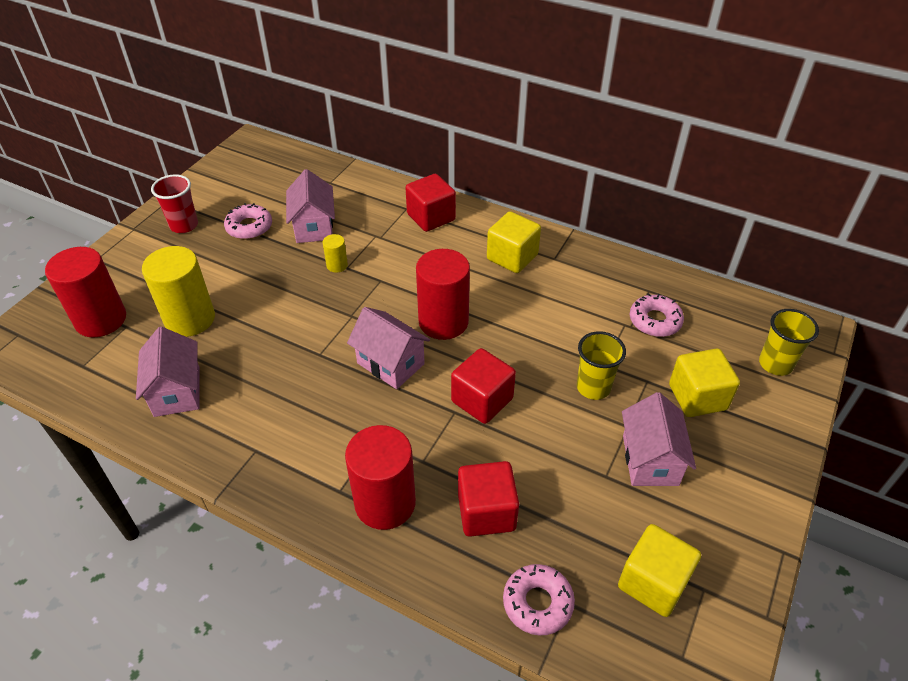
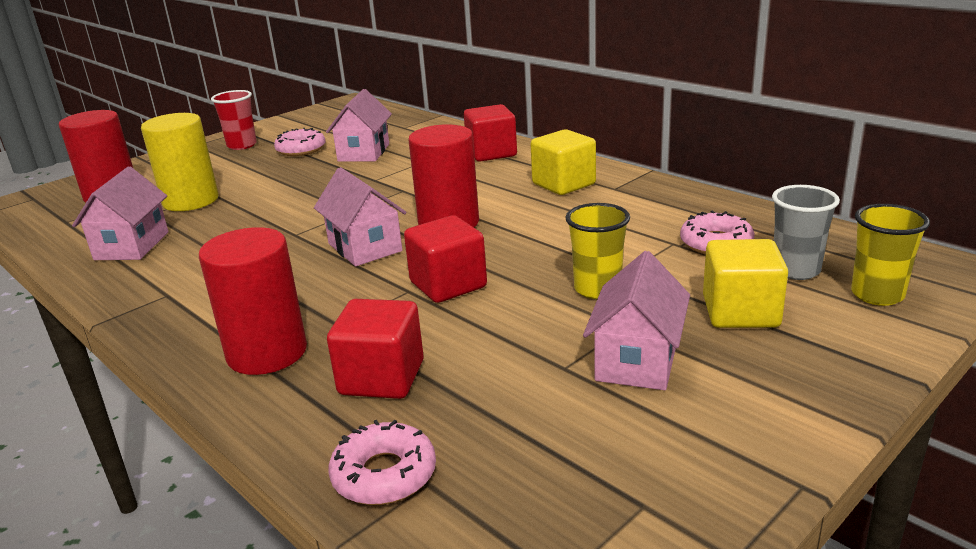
camera: 20 degrees right, 20 degrees down
(337, 265) = (365, 177): yellow cylinder -> none
(653, 582) = (566, 483): yellow cube -> none
(717, 345) = (795, 270): none -> grey cup

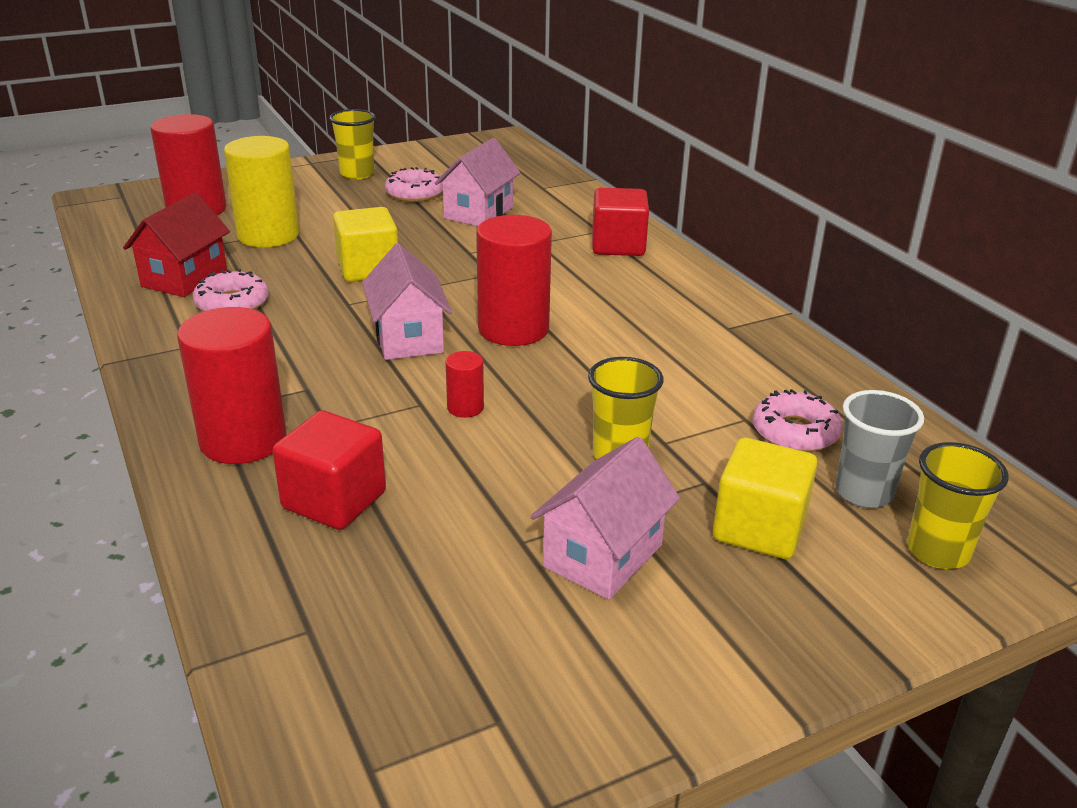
camera: 15 degrees right, 5 degrees up
(132, 246) = (184, 278): pink house -> red house
(242, 145) = (357, 174): red cup -> yellow cup
(384, 474) = (274, 608): pink donut -> pink donut (232, 303)
(448, 285) = (465, 408): red cube -> red cylinder
(563, 184) = (672, 308): yellow cube -> yellow cube (368, 269)

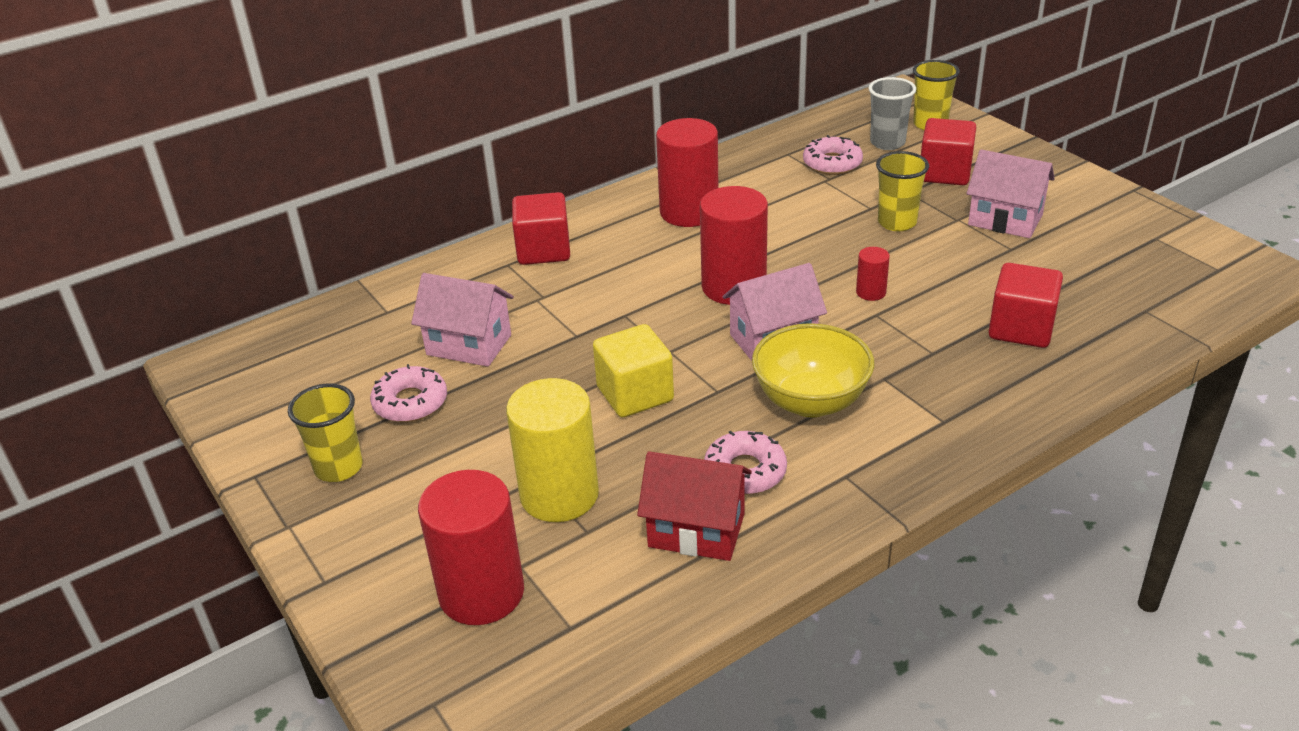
camera: 95 degrees left, 5 degrees up
(243, 440) = (977, 392): red cylinder -> red cylinder (689, 212)
(299, 344) = (810, 402): none -> yellow bowl
(759, 529) = (944, 173): yellow cube -> red cube

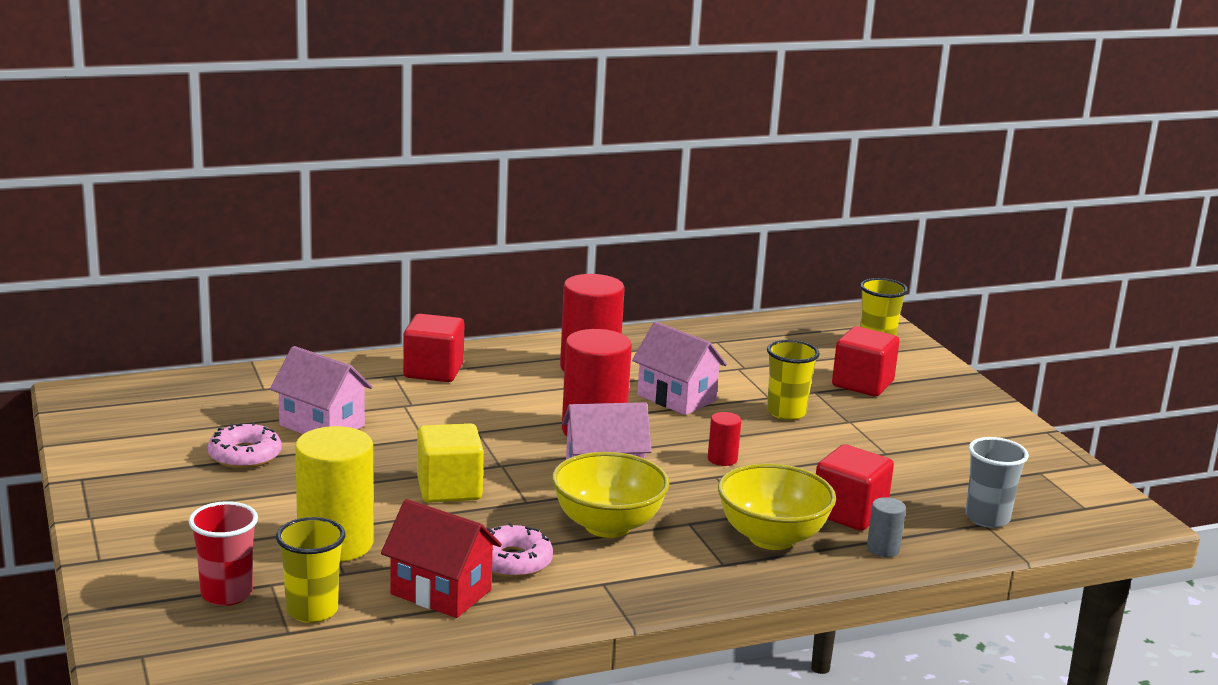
camera: 10 degrees right, 15 degrees down
(338, 468) = (156, 487): yellow cup -> yellow cup (312, 610)
(481, 593) = (226, 594): red cylinder -> red cup
(832, 163) = (755, 356): pink donut -> none
(887, 143) = (822, 350): grey cup -> grey cup (987, 518)
(969, 377) = (772, 538): none -> yellow bowl
(1005, 220) = (896, 430): pink house -> pink house (676, 398)
(1076, 364) = (883, 549): none -> grey cylinder

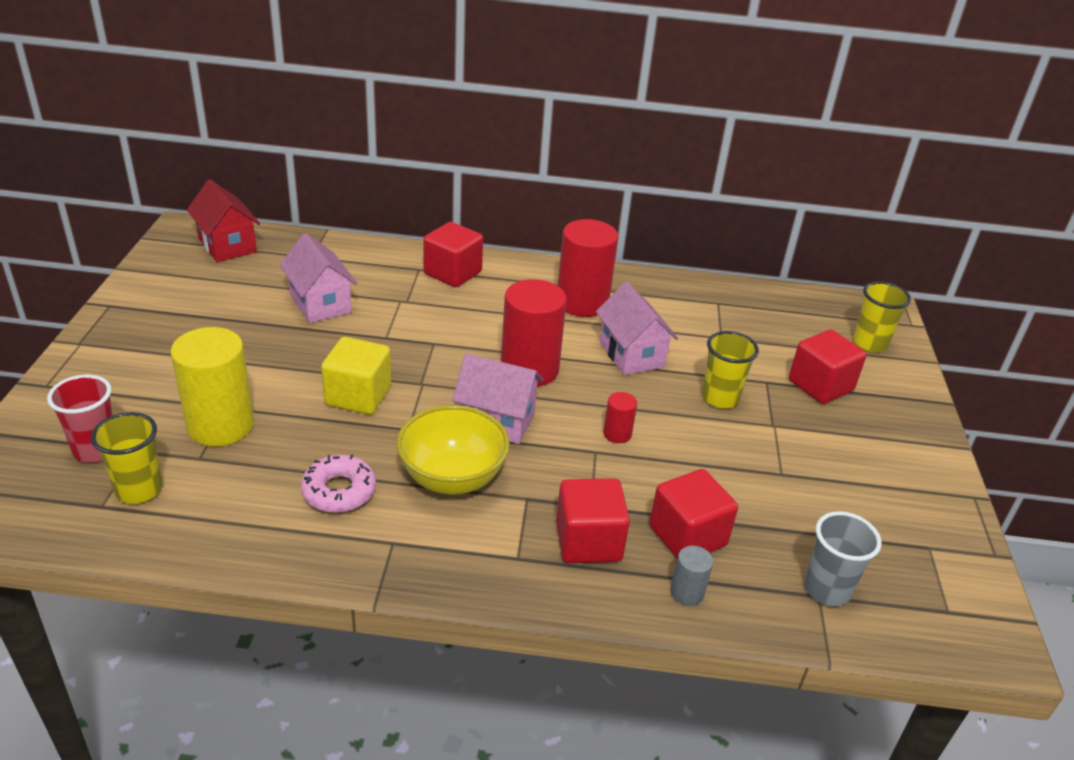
camera: 25 degrees right, 15 degrees up
(245, 455) = (238, 317): pink donut -> none
(441, 592) = (253, 505): red house -> red house (227, 245)
(772, 538) = (588, 541): yellow bowl -> red cube

